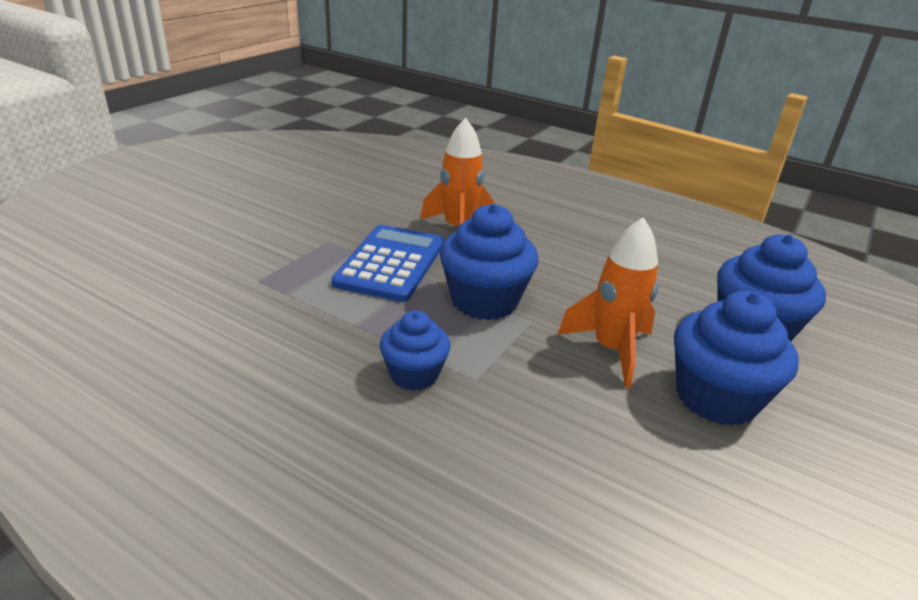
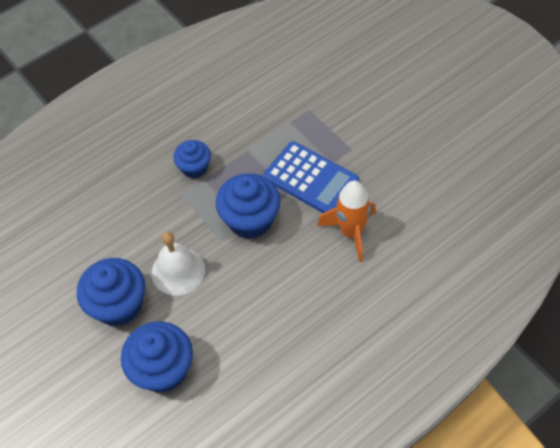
camera: 115 degrees right, 25 degrees up
(611, 350) = (178, 271): orange rocket -> white bell

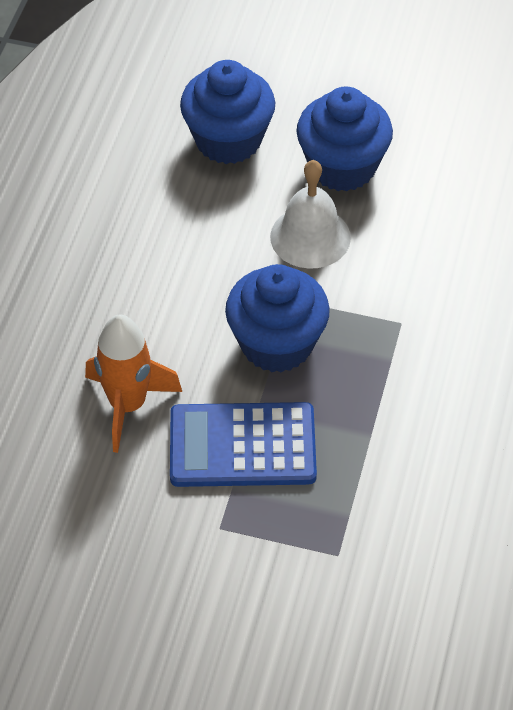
camera: 140 degrees right, 5 degrees down
(194, 168) = (419, 366): blue cupcake -> none

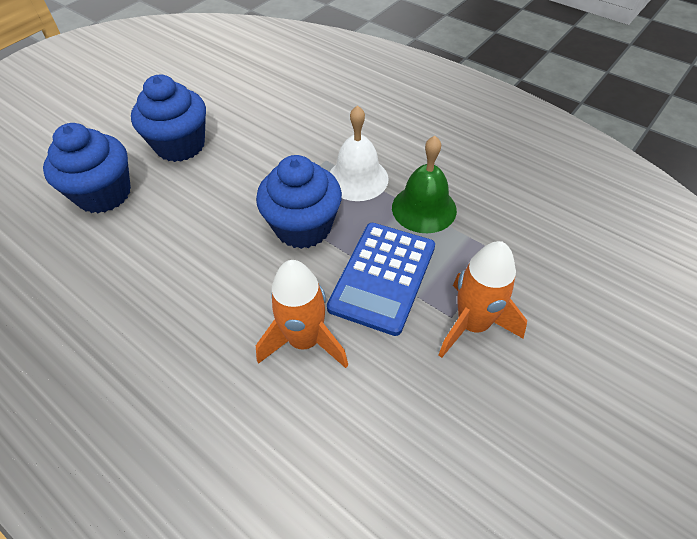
camera: 65 degrees left, 0 degrees up
(218, 550) = (472, 324): none -> orange rocket
(310, 237) = (224, 179): white bell -> white bell (357, 178)
(371, 454) = (424, 208): none -> green bell

